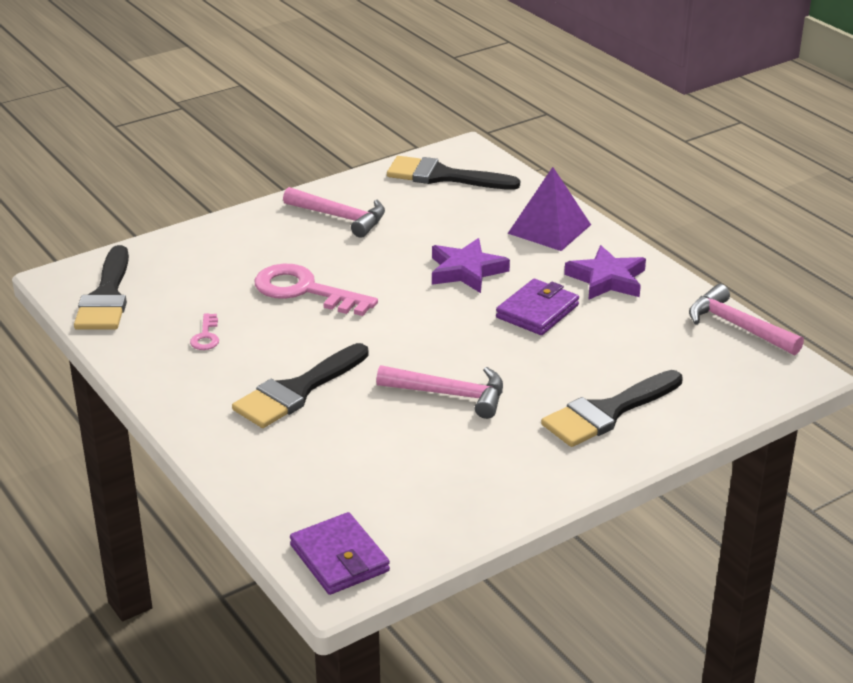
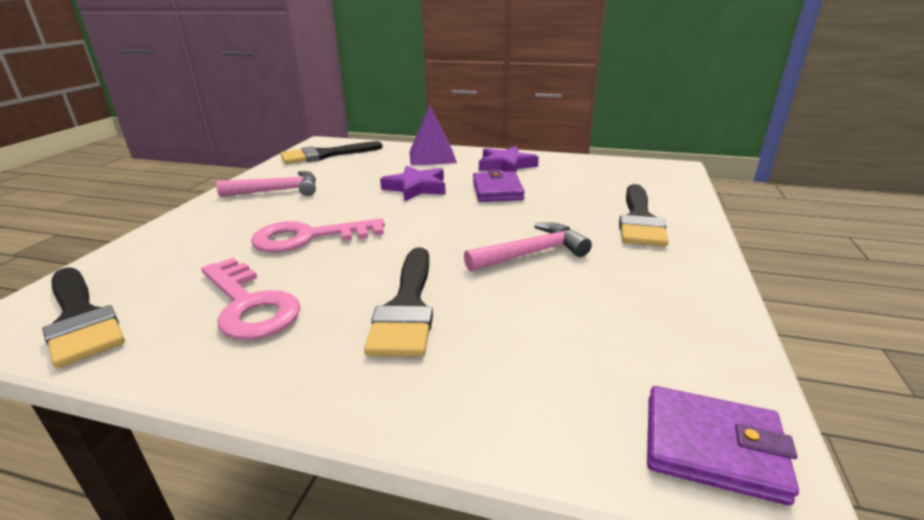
camera: 40 degrees left, 5 degrees down
(206, 336) = (249, 305): pink key -> pink key, size x2.19
(737, 326) = (608, 161): pink hammer -> none

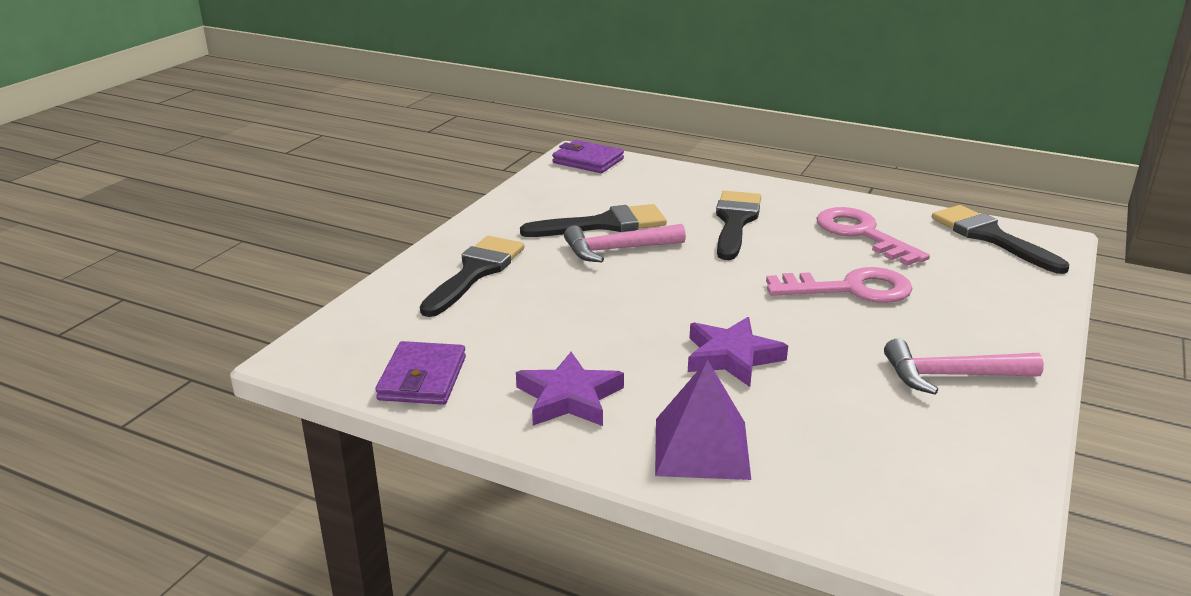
camera: 170 degrees left, 0 degrees up
(325, 155) = (939, 489): black brush -> black brush (604, 224)
(497, 190) = (612, 337): purple wallet -> purple wallet (422, 378)

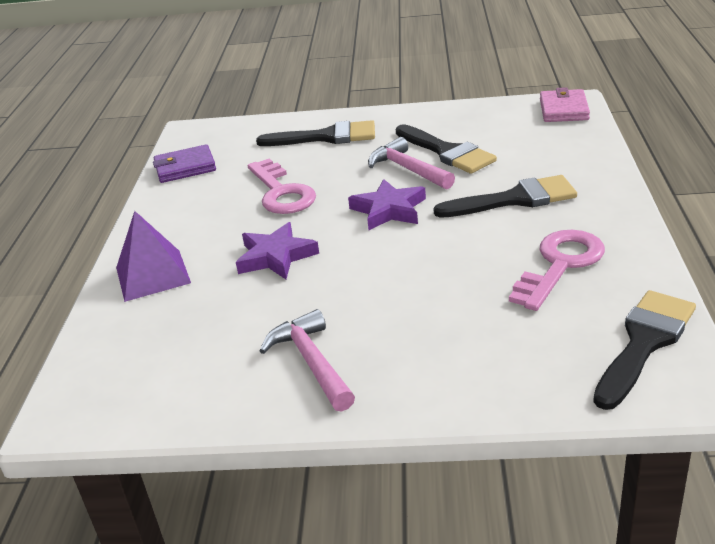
camera: 70 degrees right, 5 degrees up
(569, 397) = (188, 215): purple star -> purple star (389, 210)
(588, 161) = (563, 110): purple wallet -> pink wallet
(850, 289) = (433, 282): pink key -> pink key (281, 193)

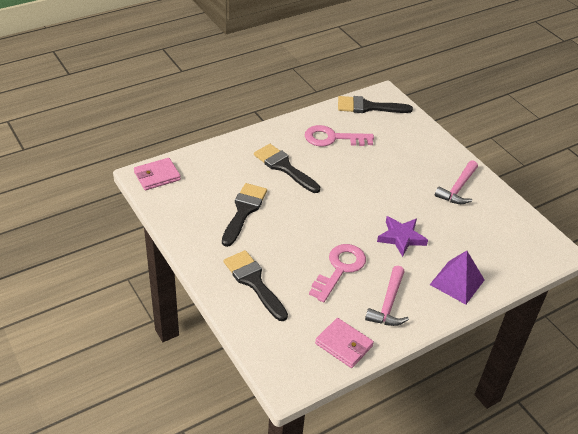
camera: 130 degrees left, 10 degrees up
(185, 168) = (344, 345): purple wallet -> pink wallet
(389, 210) = (326, 211): purple star -> none
(408, 169) = (276, 220): pink hammer -> pink hammer (388, 304)

